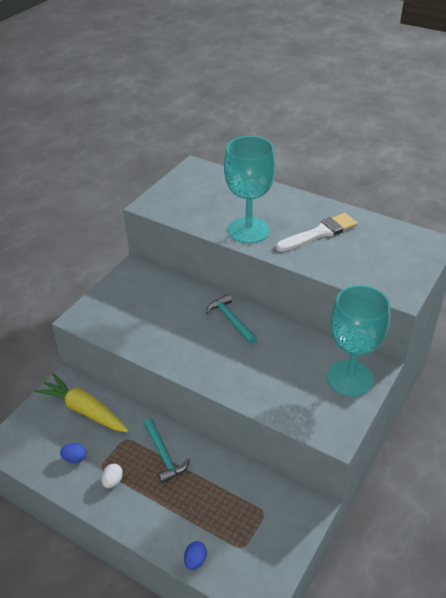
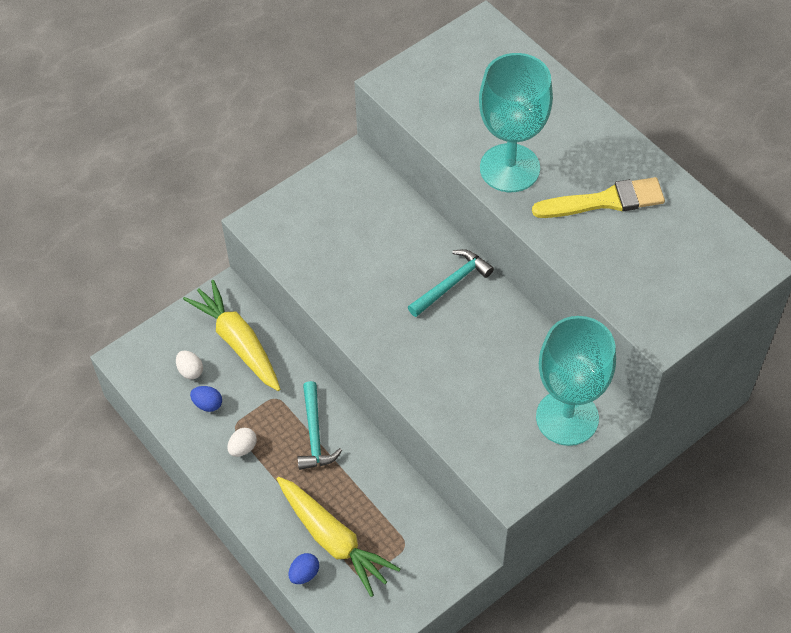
camera: 20 degrees right, 15 degrees up
(54, 439) = (190, 371): none -> white egg
(208, 526) = (333, 540): none -> yellow carrot
(231, 320) = (452, 283): turquoise hammer -> turquoise hammer turned 60 degrees clockwise
(319, 233) = (605, 201): white brush -> yellow brush

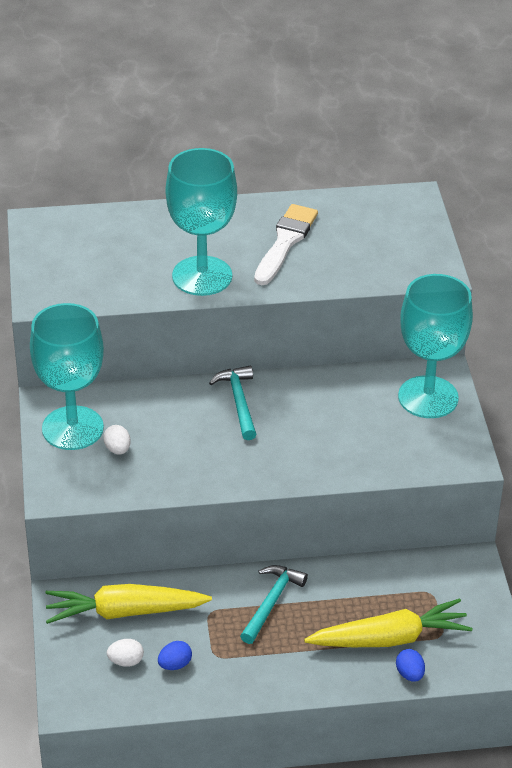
camera: 60 degrees left, 15 degrees down
(243, 448) = (244, 659): white egg -> white egg (117, 449)
(314, 434) = (271, 602): turquoise hammer -> turquoise hammer turned 90 degrees counterclockwise
(337, 193) = (72, 428): none -> turquoise goblet
(605, 201) = (285, 242): yellow brush -> white brush

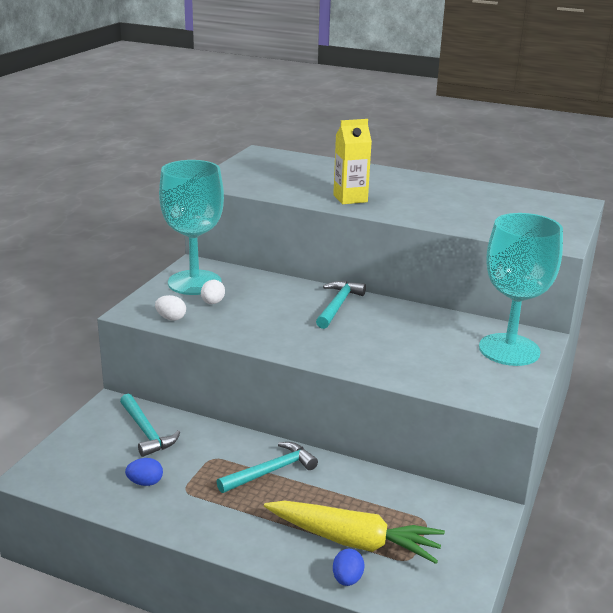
camera: 30 degrees right, 15 degrees down
(124, 612) = (146, 432): yellow carrot -> turquoise hammer
(126, 661) = (110, 464): white egg -> white egg (171, 318)
(202, 276) = (350, 198): turquoise goblet -> yellow carton
(285, 242) = (438, 199): white brush -> none

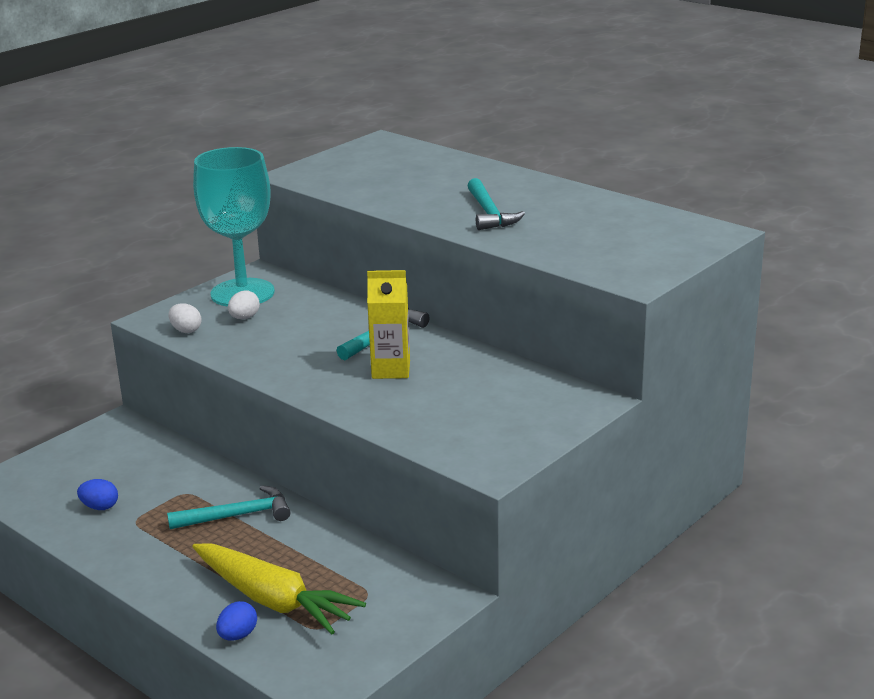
camera: 20 degrees right, 0 degrees up
(146, 432) = (135, 456): turquoise hammer -> turquoise hammer (489, 213)
(350, 198) = (431, 206): yellow carton -> yellow carton (391, 370)
(509, 350) = (544, 409): turquoise goblet -> none

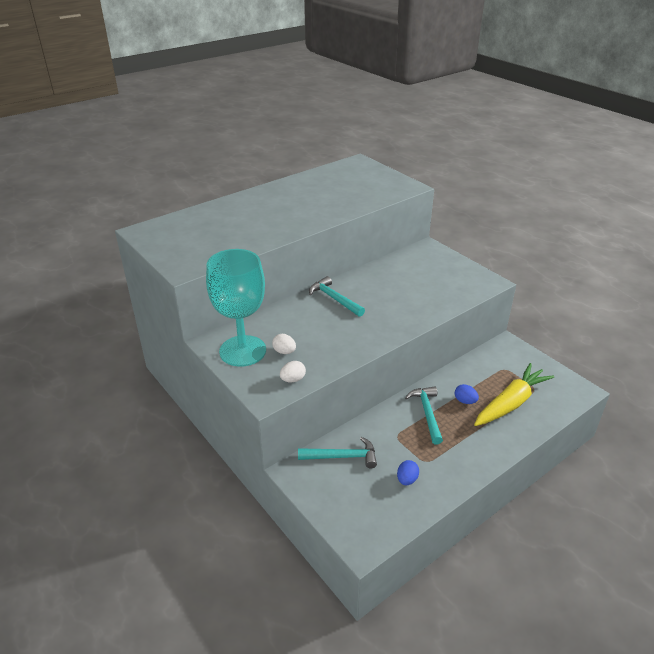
camera: 80 degrees left, 10 degrees up
(238, 635) = (542, 418): blue egg -> blue egg (465, 401)
(391, 370) = (379, 300): yellow carton -> none
(489, 213) = (301, 210): turquoise hammer -> turquoise hammer (342, 457)

